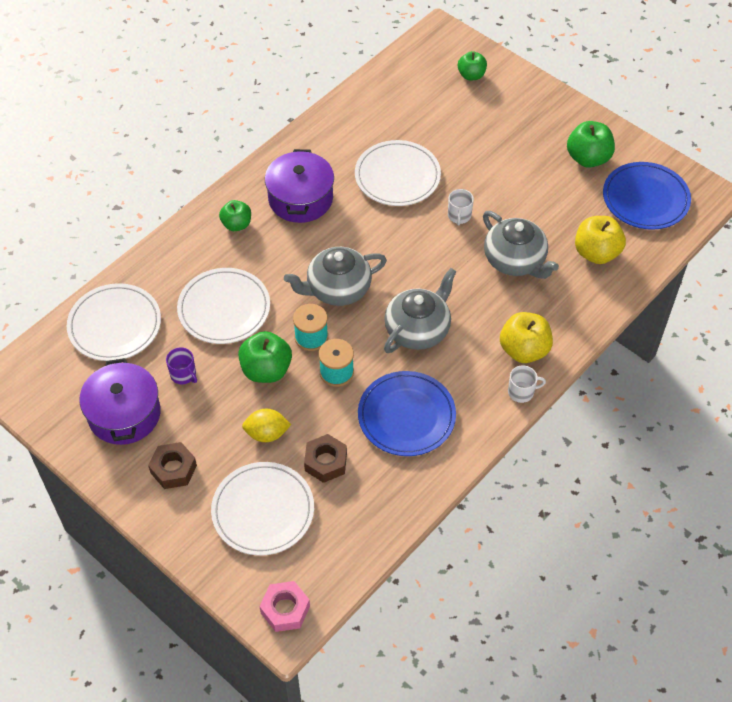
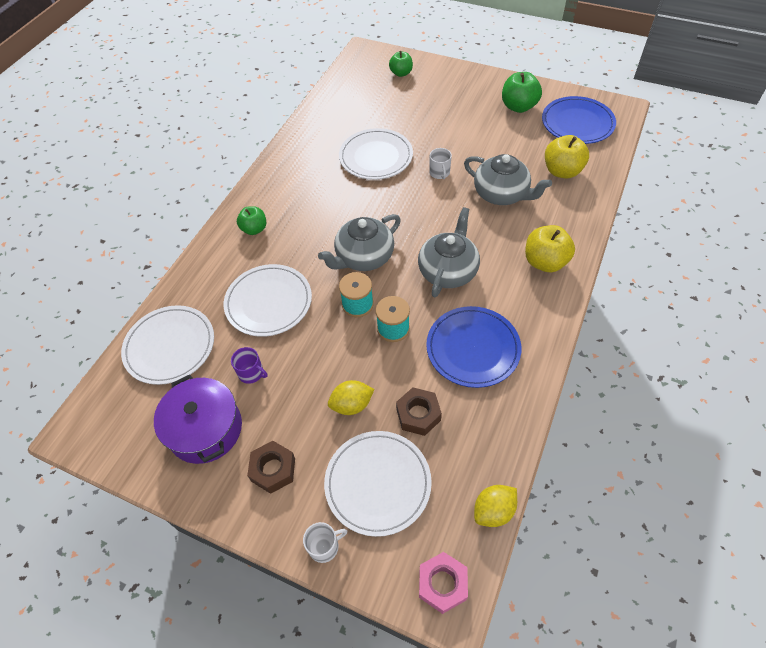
camera: 15 degrees left, 0 degrees up
(266, 370) = (328, 345): green apple -> none
(300, 198) = (302, 194): purple pot -> none
(357, 566) = (493, 511): none -> yellow lemon
(521, 392) = (561, 297): white mug -> white mug (324, 546)

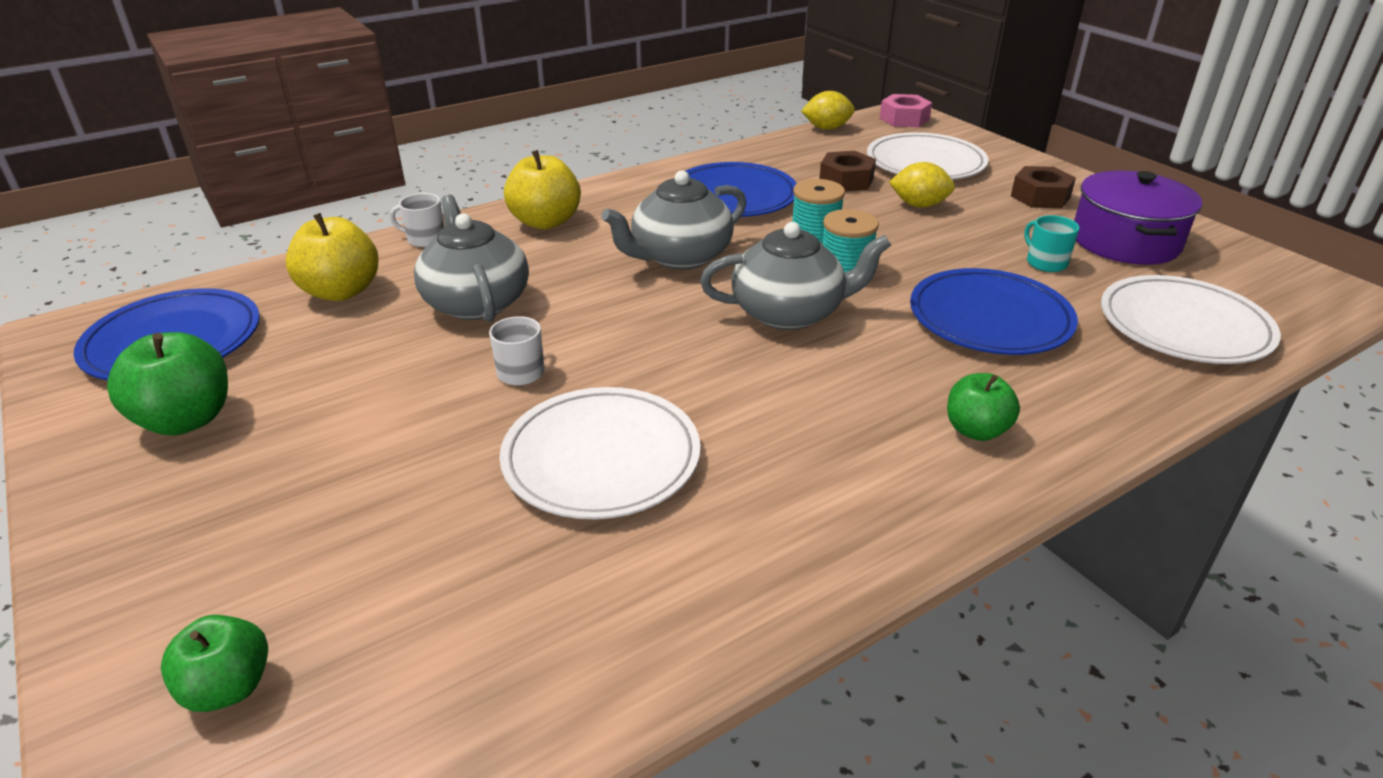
camera: 150 degrees left, 20 degrees down
(251, 373) = (1045, 262): purple mug -> turquoise mug
(269, 302) = (990, 318): white plate -> blue plate
(324, 546) = (1002, 153): white mug -> white mug (425, 239)

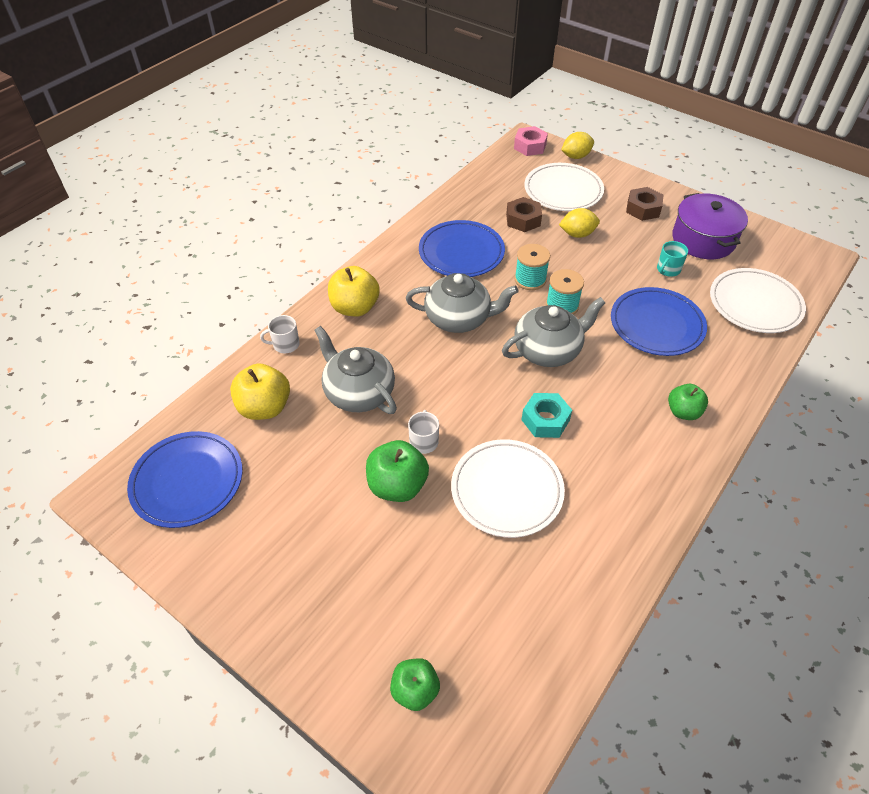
camera: 20 degrees left, 15 degrees up
(186, 420) = (250, 538): green apple -> green apple (397, 486)
(679, 257) = (459, 319): grey teapot -> grey teapot turned 120 degrees counterclockwise
(728, 389) = (545, 420): none -> turquoise nut
(827, 128) = (485, 167): yellow lemon -> yellow lemon (576, 156)
(1045, 262) = (668, 269): turquoise mug -> turquoise mug turned 90 degrees counterclockwise

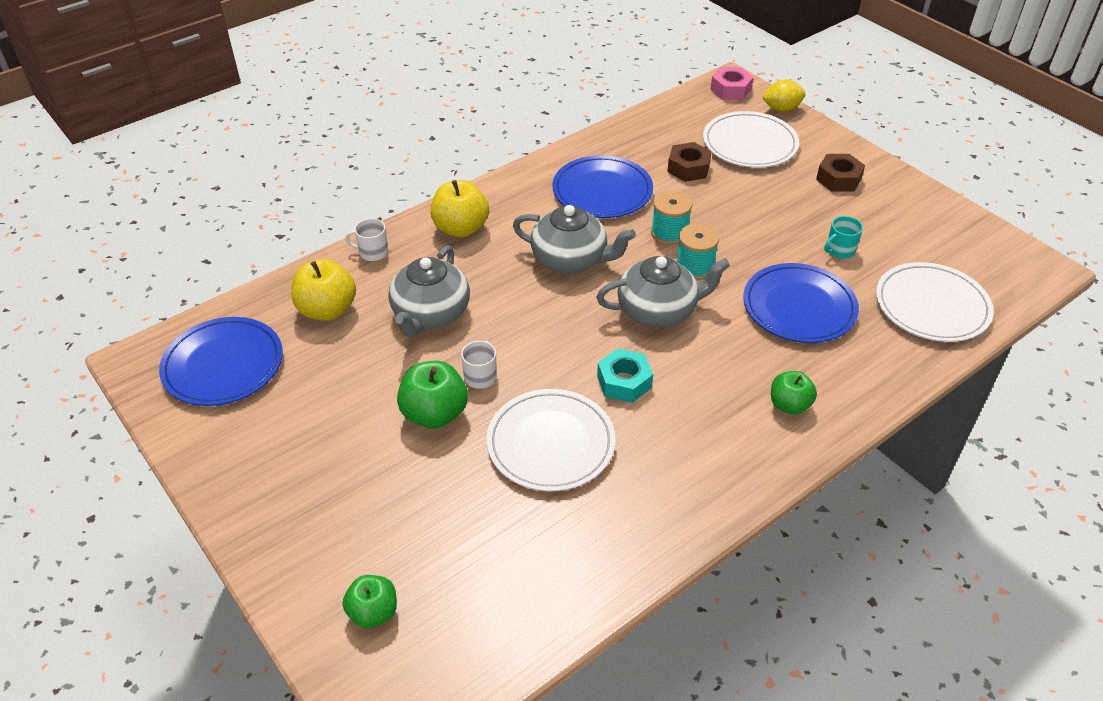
camera: 15 degrees right, 5 degrees down
(358, 392) = (430, 314): grey teapot -> grey teapot turned 135 degrees counterclockwise
(577, 234) = (746, 194): yellow lemon -> none
(703, 240) = (898, 225): purple pot -> none

